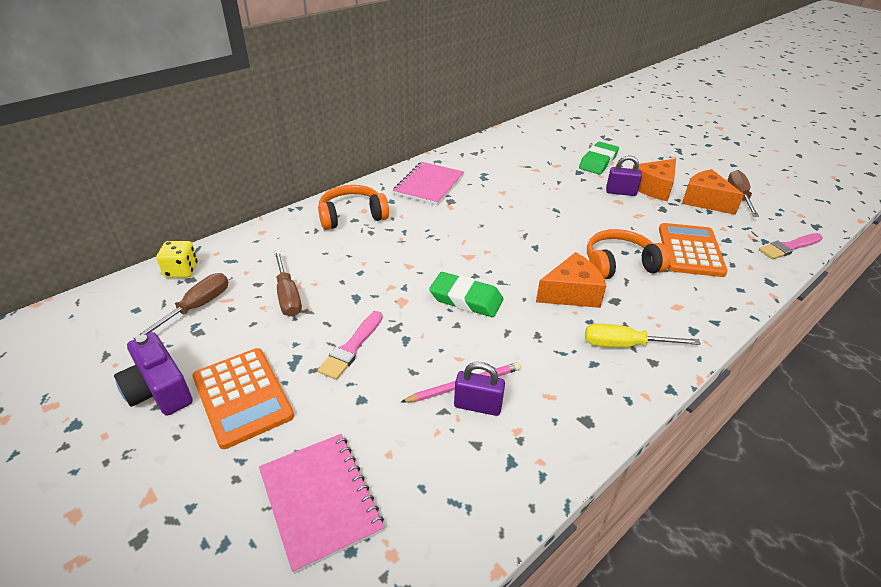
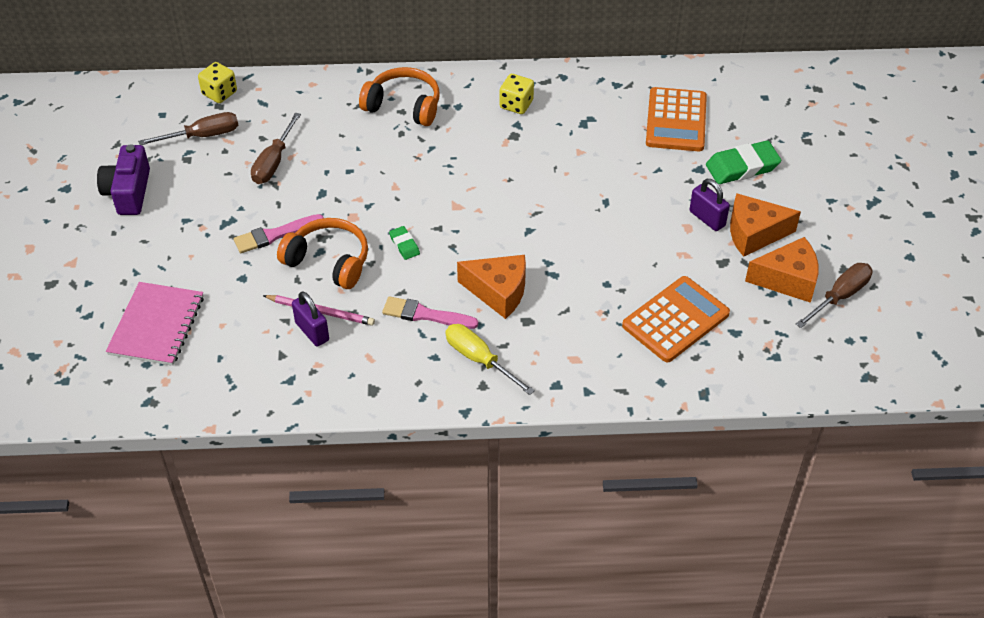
camera: 40 degrees right, 10 degrees up
(242, 397) = (172, 229): orange calculator -> orange calculator (676, 120)
(429, 185) = (516, 104): pink notebook -> yellow dice
(466, 299) = (404, 245): green eraser -> green eraser, size x0.51
(619, 265) = (582, 292): orange headphones -> orange headphones (328, 261)
(704, 201) = (787, 279): orange cheese -> orange cheese turned 90 degrees clockwise
(789, 247) = (789, 377): pink brush -> pink brush (425, 315)

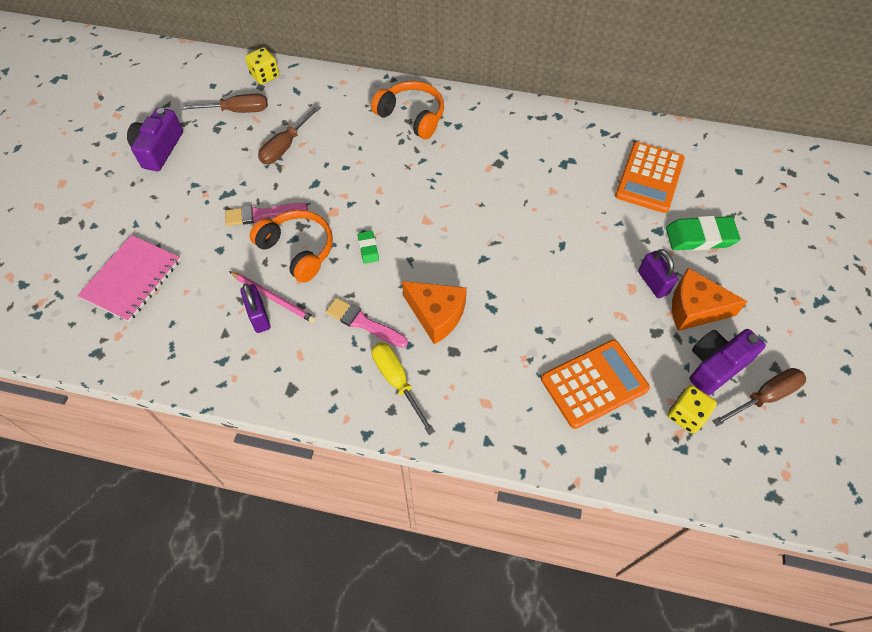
camera: 15 degrees right, 10 degrees up
(516, 104) = (509, 134): yellow dice -> yellow dice (686, 415)
(787, 279) = (715, 366): orange cheese -> purple camera

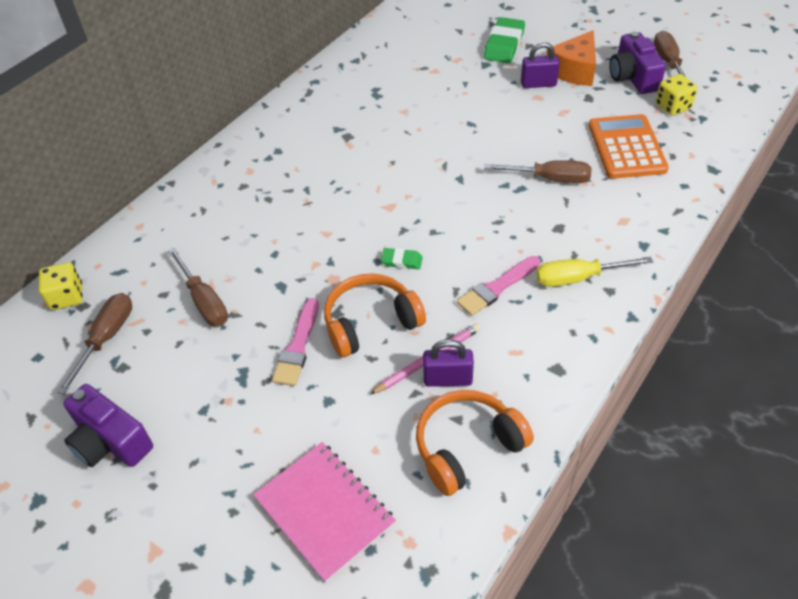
camera: 65 degrees left, 10 degrees down
(412, 116) = (238, 181): orange headphones -> orange headphones (467, 447)
(436, 315) = (511, 229): orange cheese -> none
(515, 328) = (550, 179): none -> brown screwdriver
(649, 178) = (425, 51): orange calculator -> none

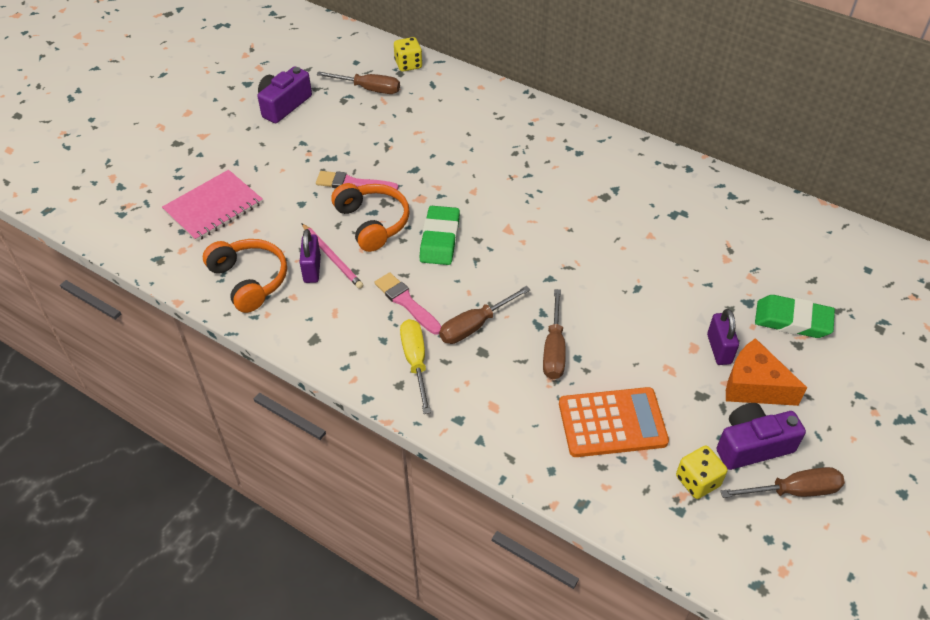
camera: 85 degrees right, 0 degrees up
(204, 301) = (400, 130): brown screwdriver -> brown screwdriver (475, 326)
(402, 261) = (440, 239): green eraser -> green eraser, size x1.94

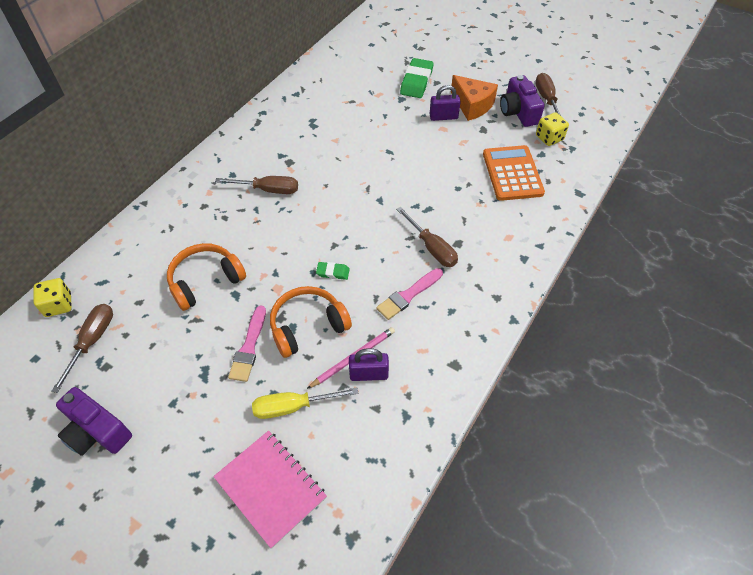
camera: 90 degrees left, 5 degrees up
(249, 280) = (383, 431): orange headphones -> orange headphones (205, 281)
(415, 362) = (472, 287): yellow screwdriver -> yellow screwdriver (293, 407)
(440, 239) = (333, 272): green eraser -> green eraser, size x0.51
(554, 349) = (451, 200): brown screwdriver -> brown screwdriver (268, 190)
(754, 386) = (472, 105): orange cheese -> orange cheese turned 75 degrees counterclockwise

